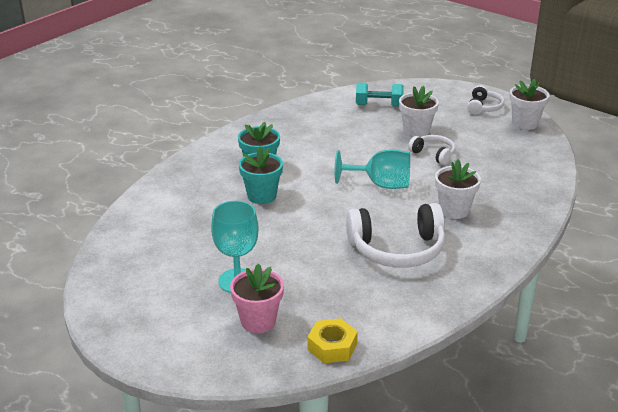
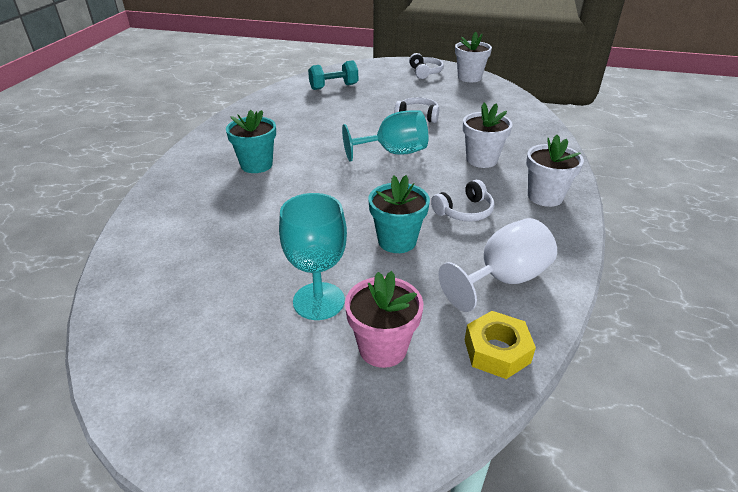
camera: 25 degrees left, 5 degrees up
(262, 196) = (278, 193): turquoise flower pot -> turquoise flower pot (397, 241)
(380, 306) = (503, 279): none -> white goblet
(397, 249) = (464, 211): white headphones -> white headphones, size x0.52
(416, 131) = (385, 101): white flower pot -> white flower pot (545, 197)

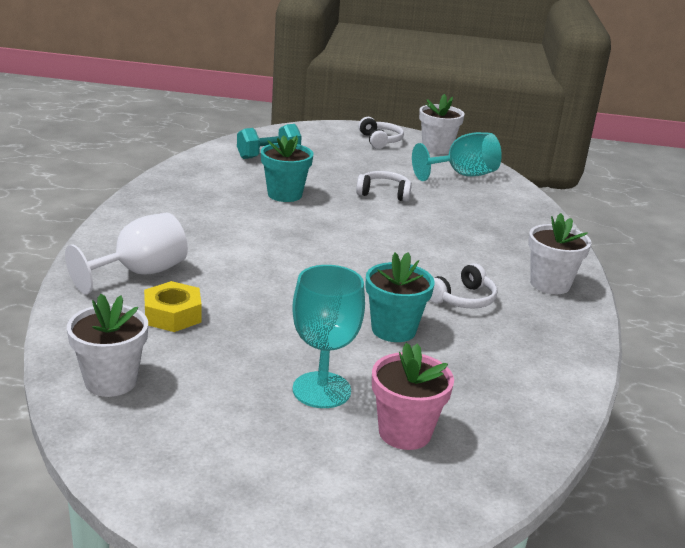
camera: 10 degrees left, 10 degrees down
(256, 165) = (200, 247): turquoise flower pot -> turquoise flower pot (284, 195)
(393, 153) = (365, 235): turquoise goblet -> turquoise goblet (462, 175)
(481, 160) = (471, 244): white flower pot -> white flower pot (111, 381)
(497, 351) = (524, 432): yellow nut -> yellow nut (172, 315)
(503, 279) = (518, 366): white goblet -> white goblet (140, 273)

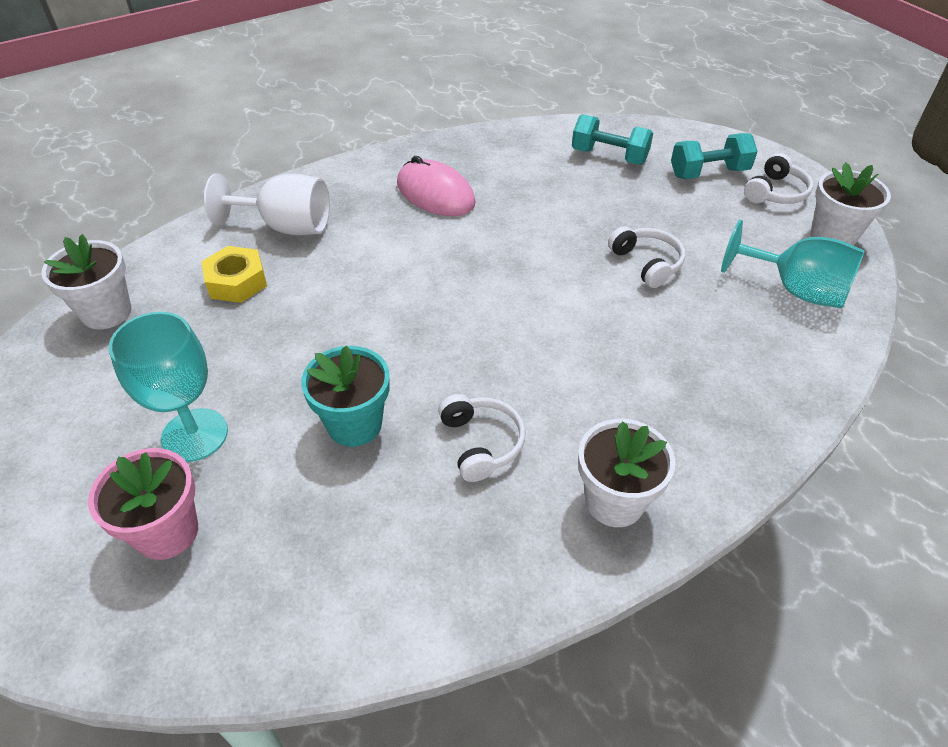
camera: 55 degrees right, 20 degrees up
(204, 213) = (435, 193): none -> pink mouse
(284, 195) = (541, 210): turquoise flower pot -> none
(334, 144) = (708, 173): none -> turquoise dumbbell
(463, 299) = (481, 443): white headphones -> white headphones turned 120 degrees counterclockwise

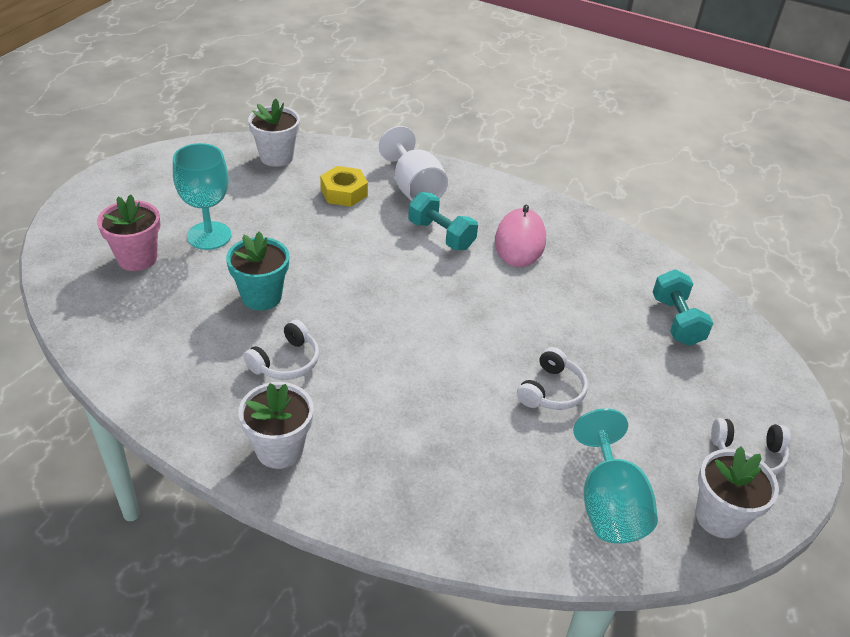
camera: 55 degrees right, 5 degrees down
(708, 173) = (725, 396): turquoise dumbbell -> turquoise dumbbell (441, 235)

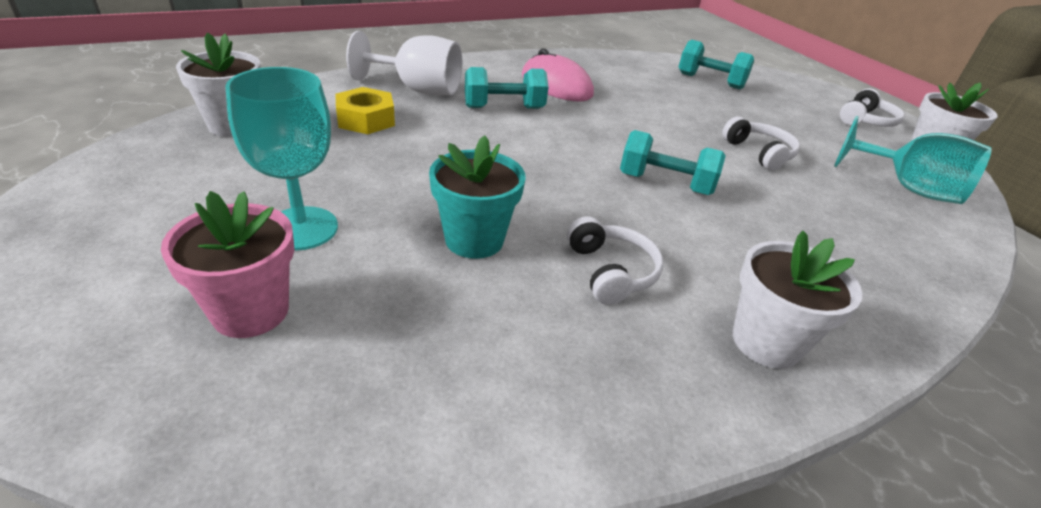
camera: 55 degrees left, 5 degrees down
(425, 352) = (665, 184): none -> turquoise dumbbell

